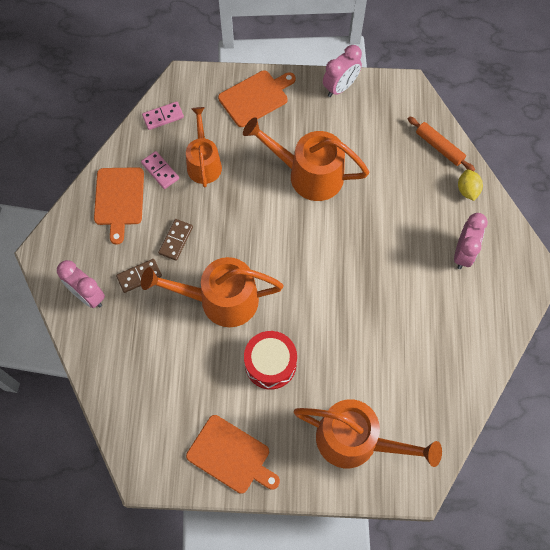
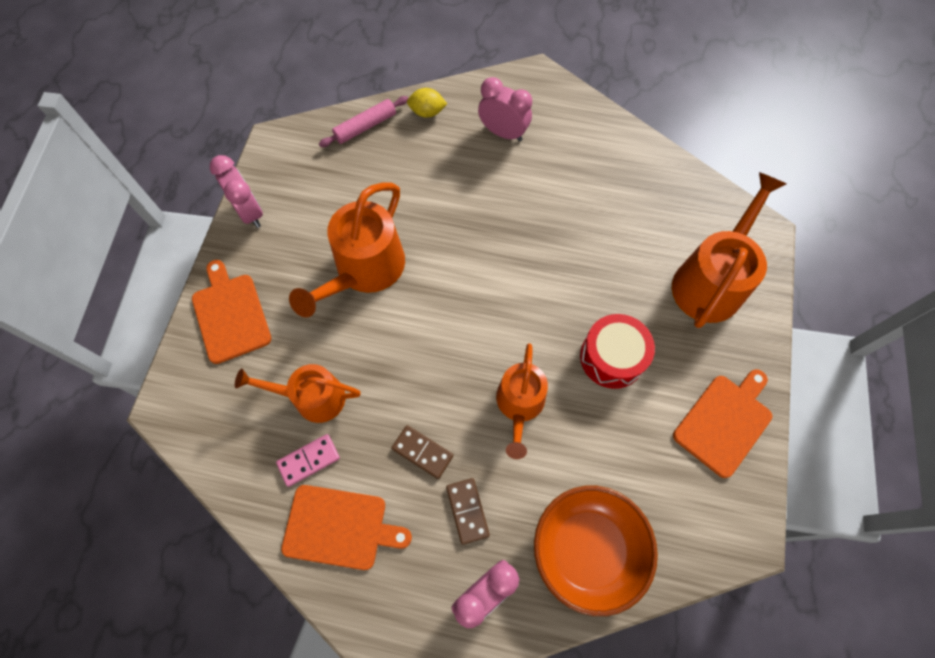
camera: 80 degrees left, 0 degrees up
(122, 360) = (587, 549): none -> orange bowl
(163, 117) = (220, 445): pink domino -> none
(220, 300) = (519, 405): orange watering can -> orange watering can, size x0.66
(439, 147) = (365, 127): orange rolling pin -> pink rolling pin

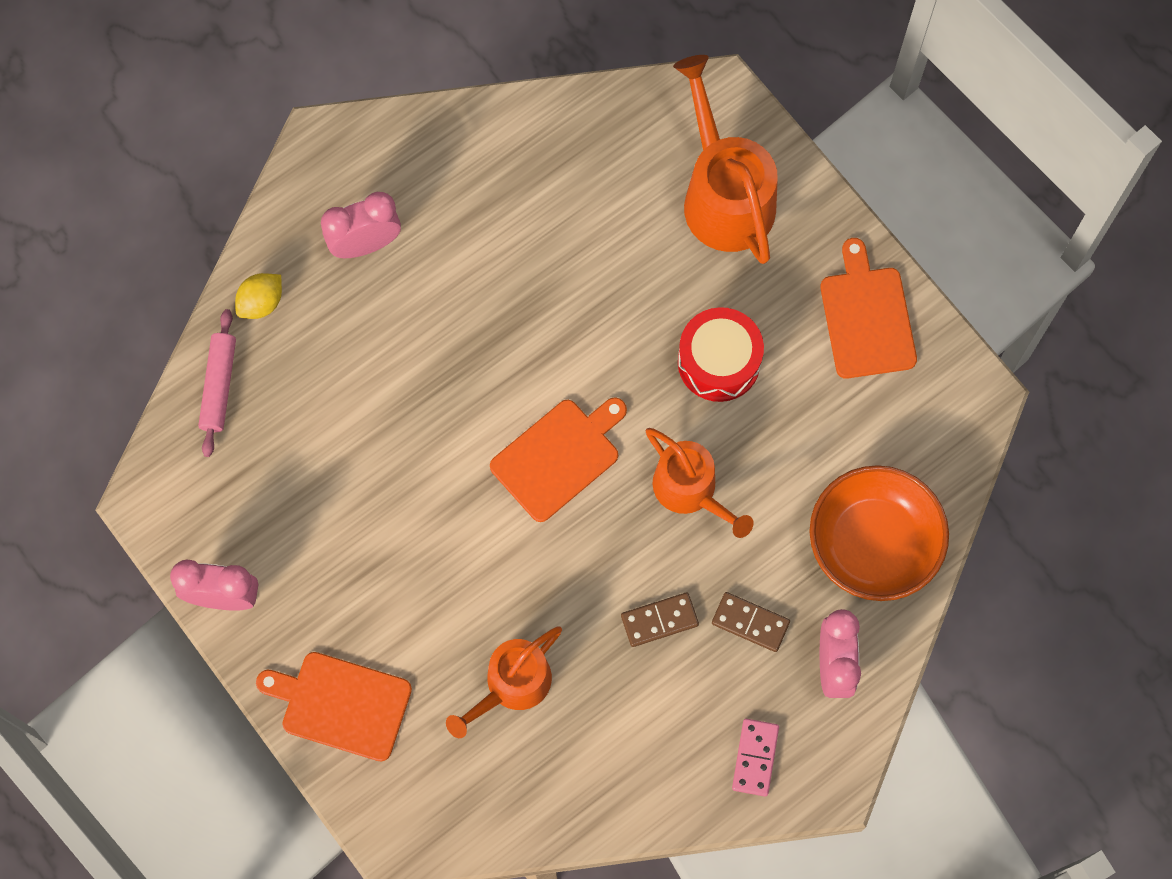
camera: 50 degrees left, 5 degrees up
(309, 460) = (576, 736): pink domino -> pink domino (755, 758)
(339, 527) = (667, 753): orange cutting board -> orange cutting board (559, 457)
(364, 270) = (410, 527): orange watering can -> none

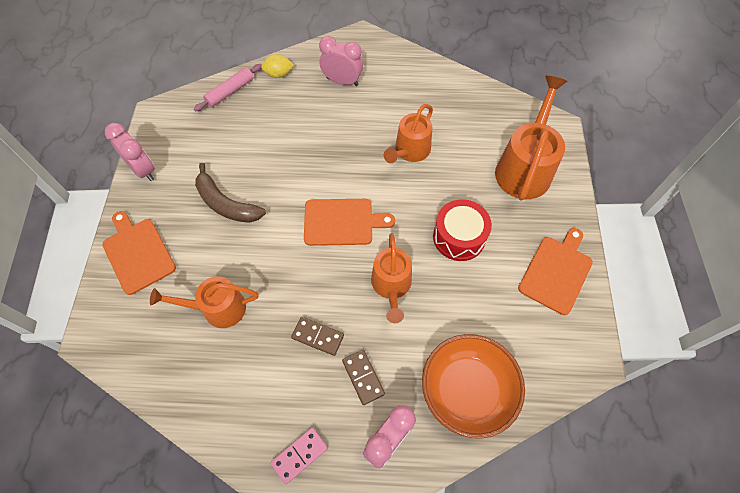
camera: 40 degrees right, 10 degrees down
(386, 552) = (226, 204): none -> brown banana
(557, 285) = (410, 151): none -> orange watering can

